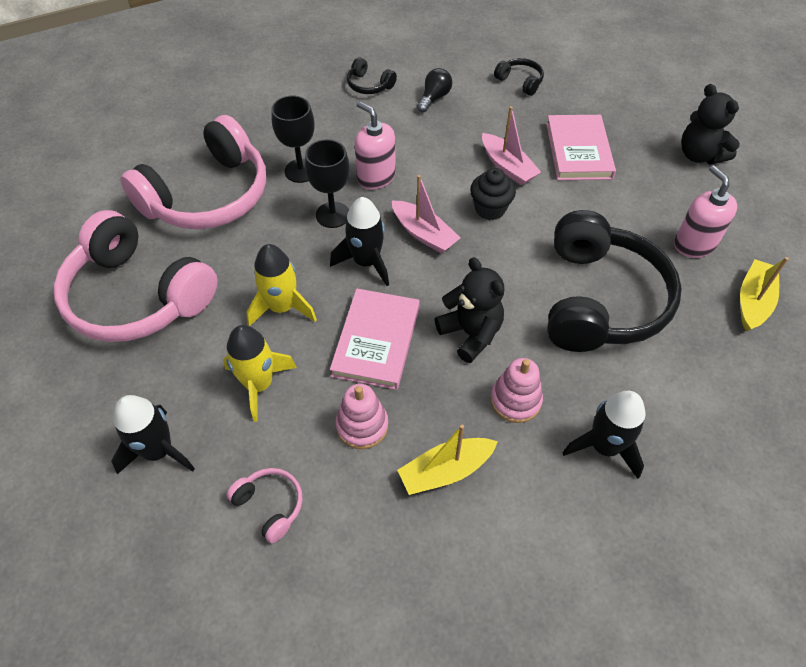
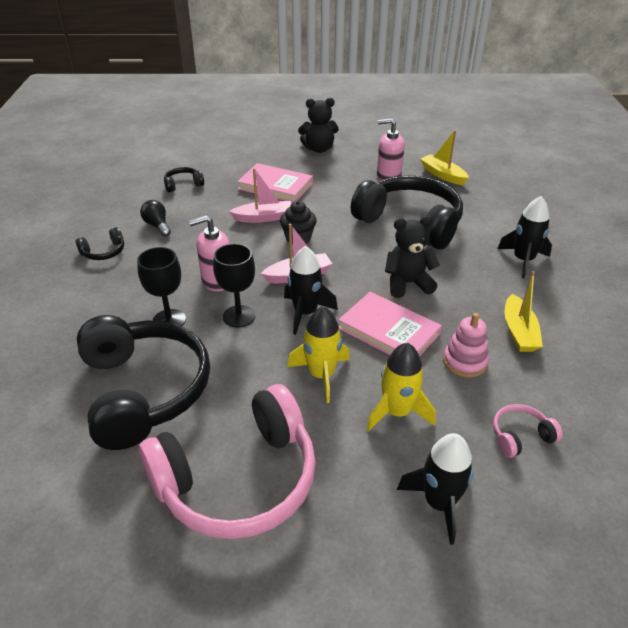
camera: 65 degrees left, 15 degrees down
(208, 195) = (143, 391): pink headphones -> black headphones
(515, 400) = (473, 283): pink stacking toy -> none

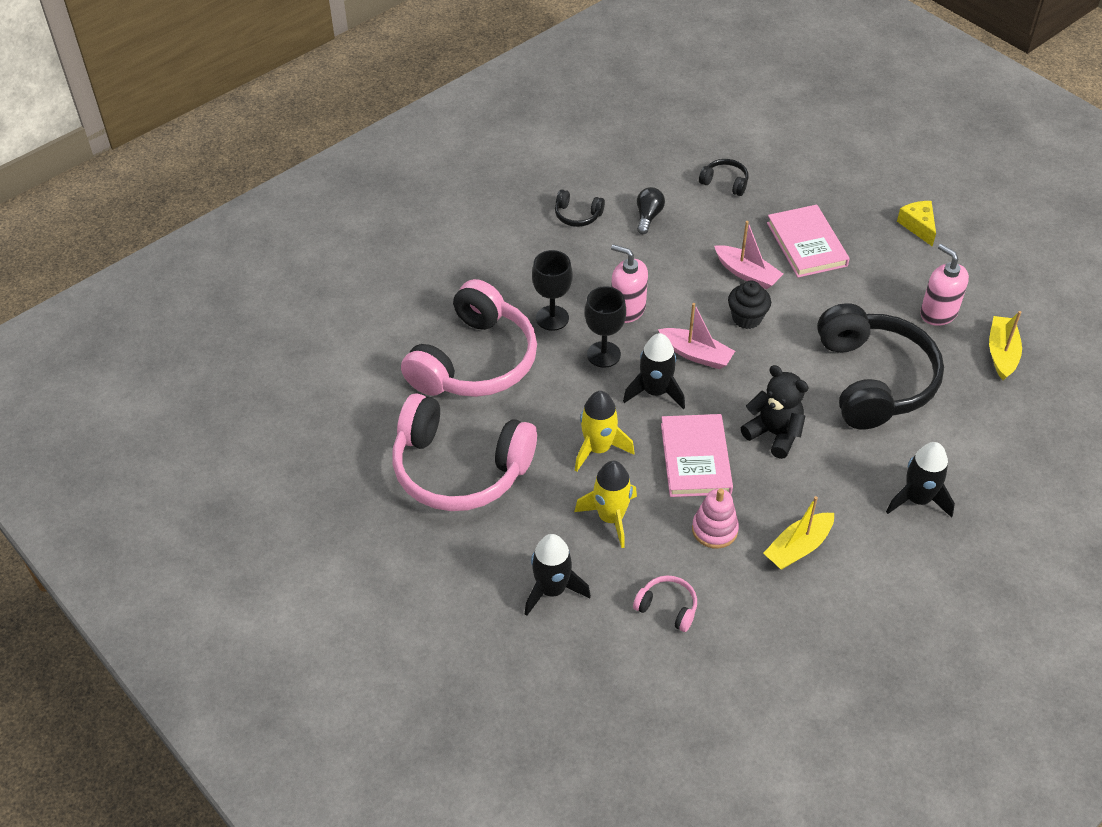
camera: 50 degrees right, 10 degrees up
(143, 391) = (474, 361): black headphones -> pink headphones
(318, 149) = (918, 226): black teddy bear -> yellow cheese

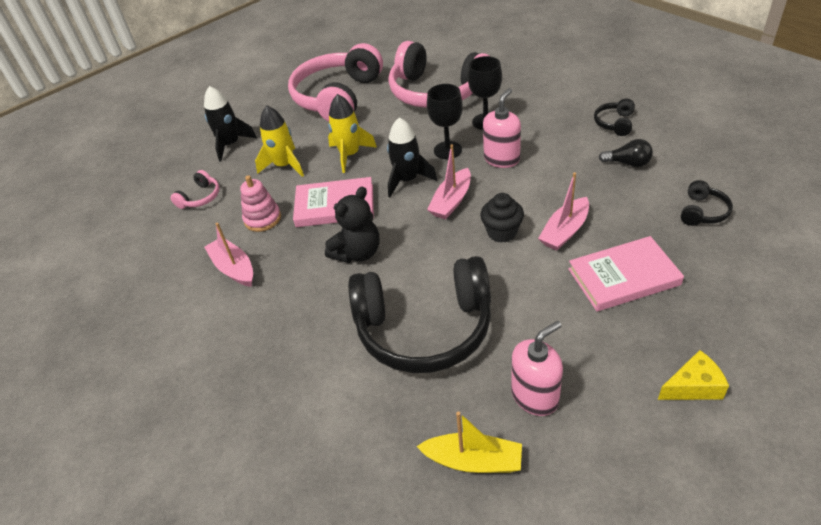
camera: 95 degrees right, 5 degrees down
(798, 548) = (234, 268): yellow boat -> pink boat
(917, 499) = (268, 356): black rocket -> none

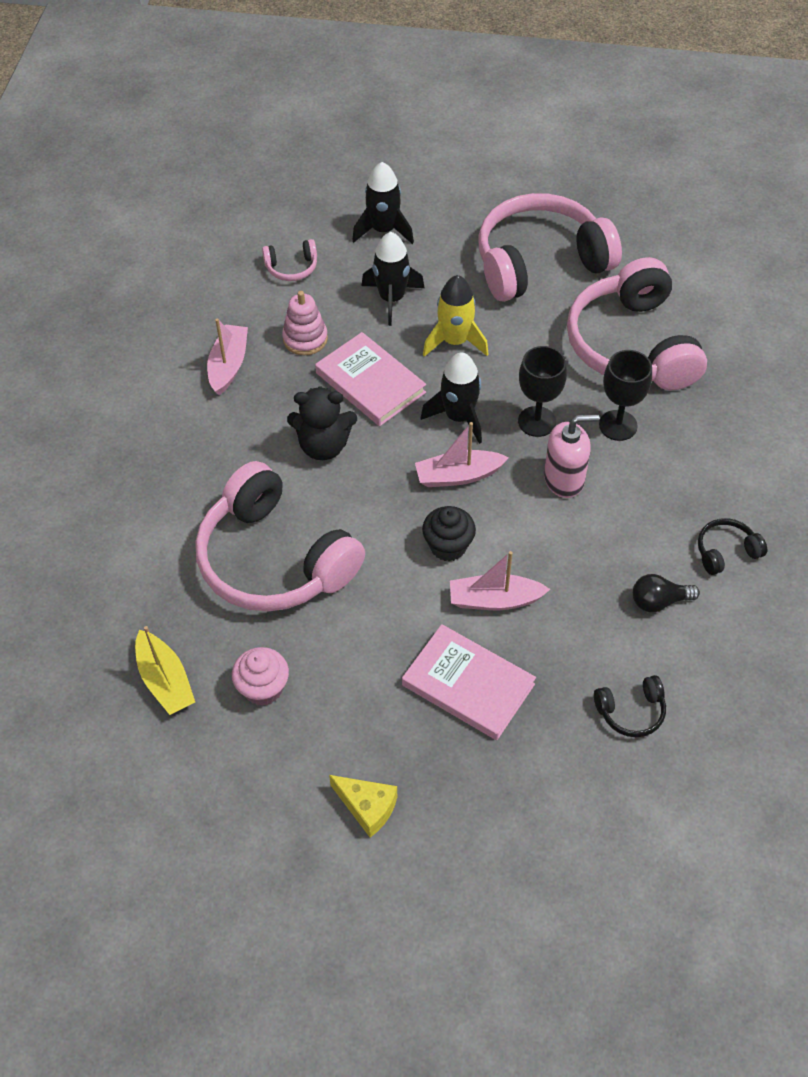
camera: 45 degrees right, 10 degrees up
(284, 165) = (392, 299): yellow rocket -> black rocket
(424, 328) = (275, 559): black headphones -> pink headphones
(535, 396) = (263, 688): pink soap dispenser -> pink cupcake
(628, 163) = (659, 601): black light bulb -> black light bulb turned 105 degrees clockwise

